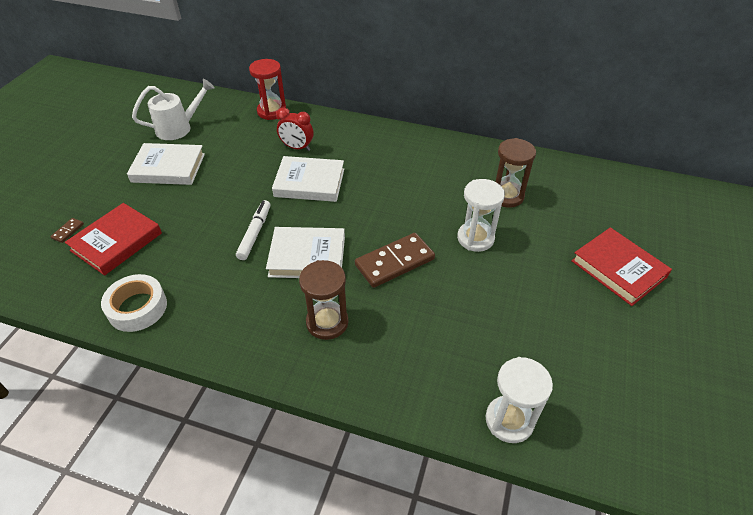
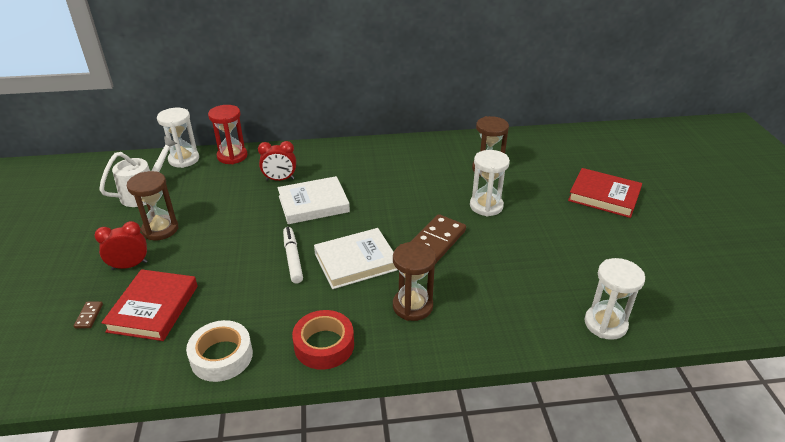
camera: 25 degrees left, 10 degrees down
(124, 195) = (129, 265): none -> red clock
(168, 168) = (160, 229): white book -> brown hourglass
(224, 331) = (324, 345): none -> red tape
(230, 103) = (184, 159): none -> white hourglass

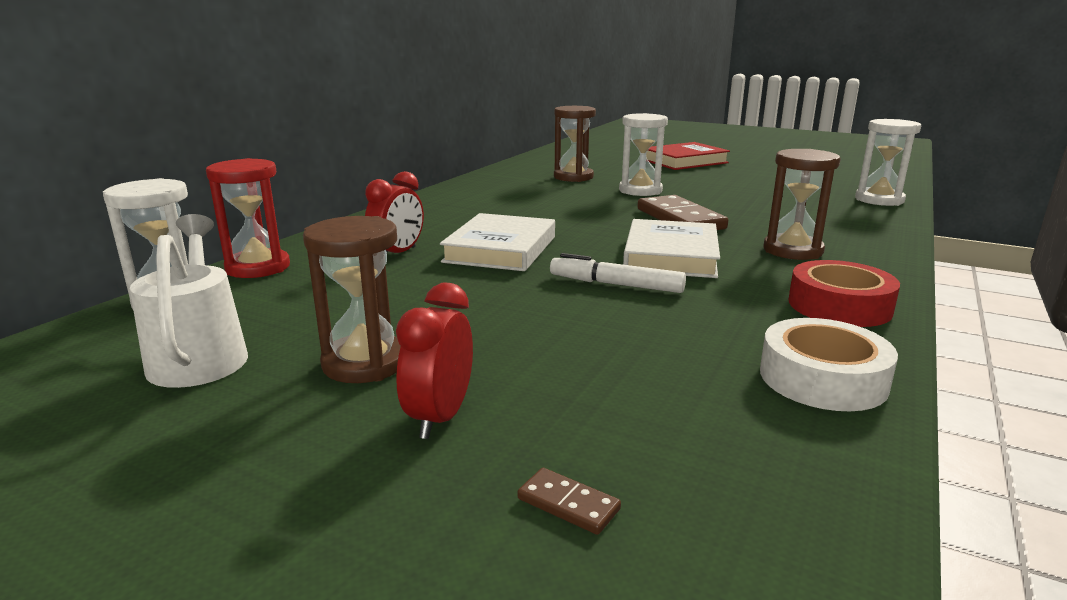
camera: 55 degrees left, 15 degrees down
(153, 308) = (624, 416): red book -> none

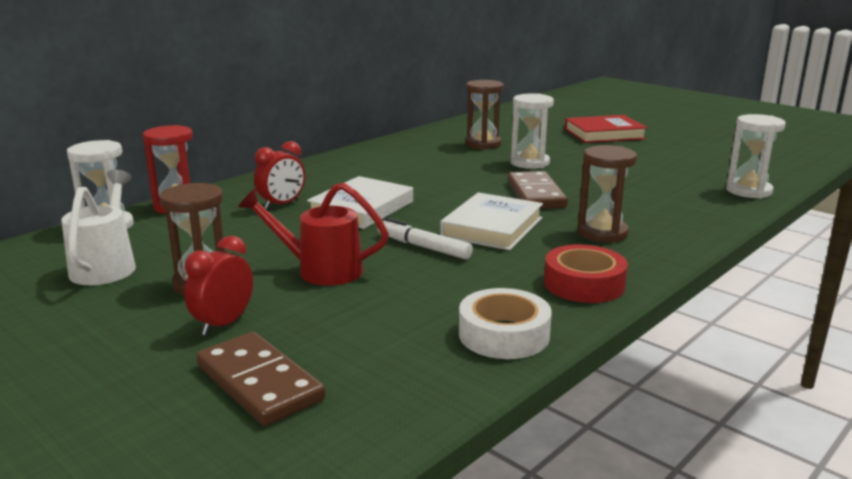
camera: 15 degrees right, 0 degrees up
(514, 326) = (320, 270): none -> red watering can
(568, 504) = (259, 383): brown domino -> brown domino, size x2.35

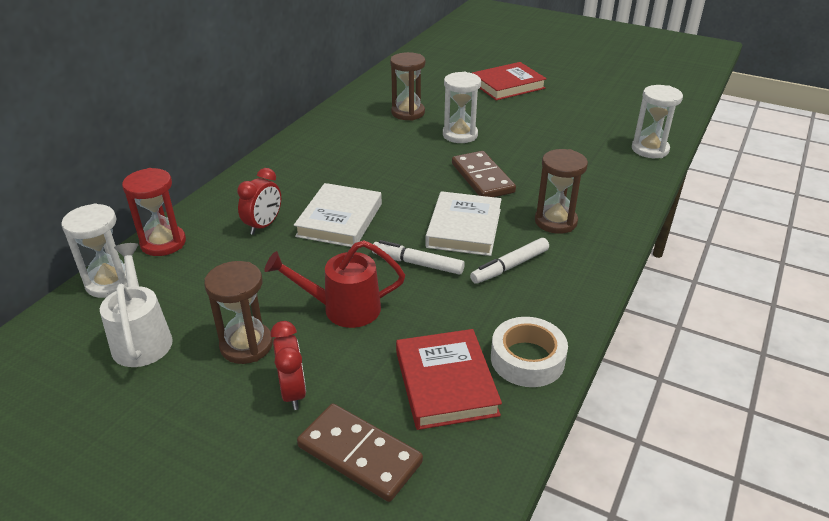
camera: 15 degrees left, 15 degrees up
(224, 324) = (293, 392): red clock -> red clock turned 150 degrees clockwise
(395, 340) = (445, 383): none -> red book
(527, 260) = (509, 266): none -> white marker
(584, 284) = (565, 287): red tape -> none

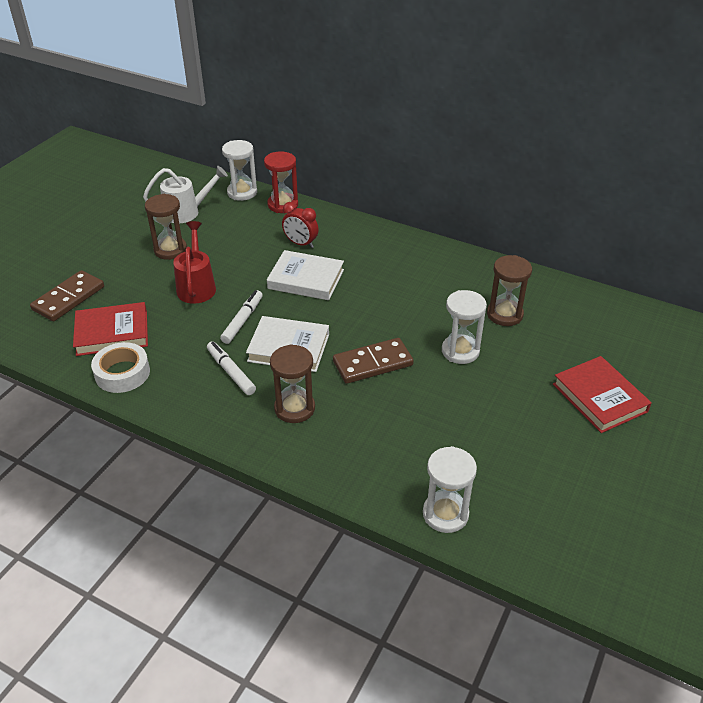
camera: 90 degrees right, 5 degrees up
(293, 392) = (125, 271): red clock -> none

